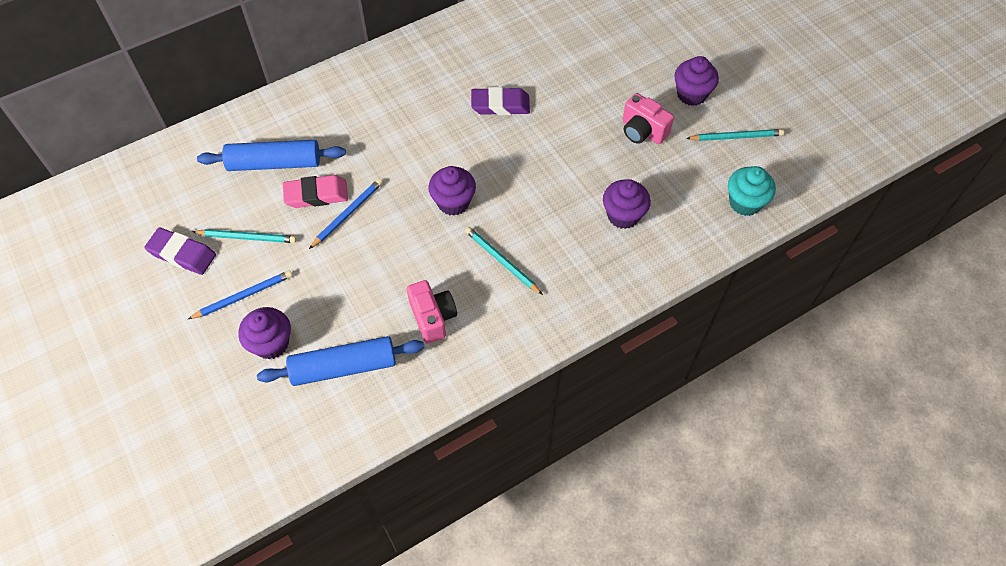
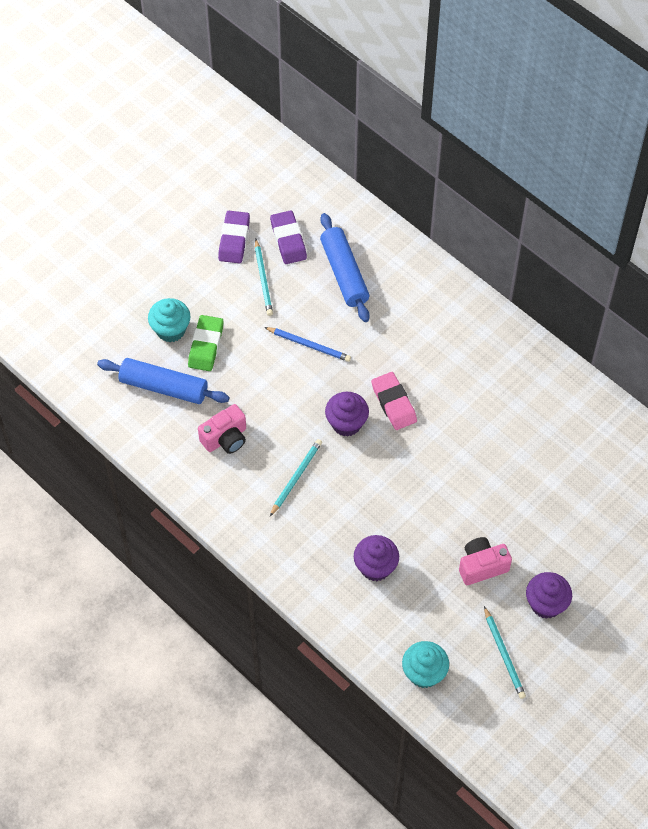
camera: 75 degrees right, 0 degrees up
(243, 296) = (208, 296): blue pencil -> none
(271, 343) = (171, 330): purple cupcake -> turquoise cupcake
(307, 311) = (206, 346): none -> green eraser
(316, 194) = (321, 315): pink eraser -> pink eraser (394, 403)
(343, 366) = (164, 387): blue rolling pin -> blue rolling pin turned 45 degrees counterclockwise
(500, 105) = (471, 434): purple eraser -> purple eraser (288, 240)
(642, 131) = (482, 566): pink camera -> pink camera turned 45 degrees clockwise

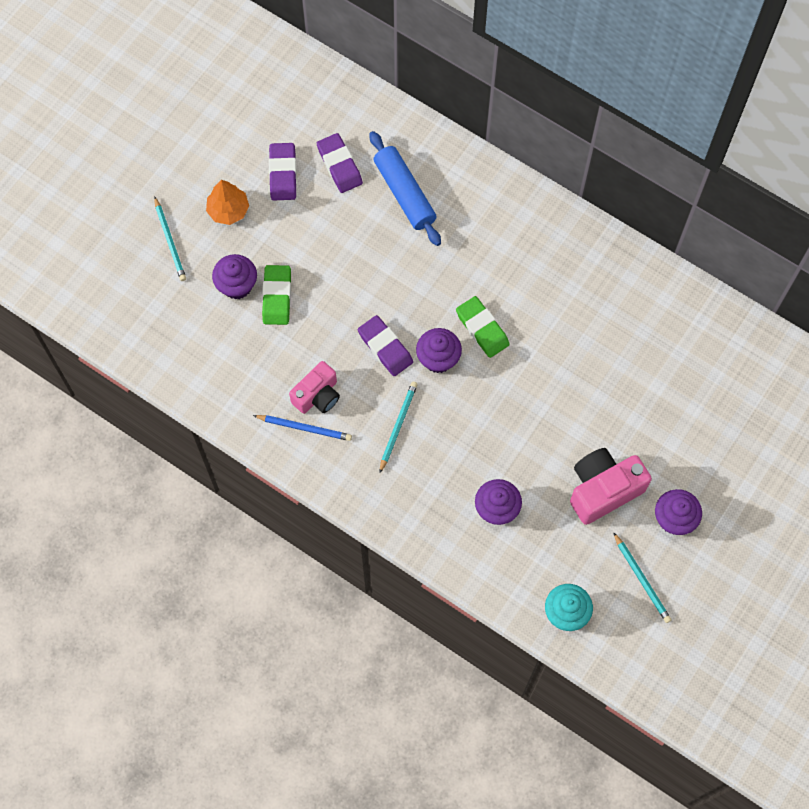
camera: 10 degrees left, 10 degrees up
(164, 387) = (242, 349): blue rolling pin -> none
(171, 330) = (237, 285): turquoise cupcake -> purple cupcake
(177, 263) = (228, 210): none -> orange tree
(263, 279) = (322, 213): turquoise pencil -> turquoise pencil (170, 241)
(298, 406) = (385, 347): none -> purple eraser
(309, 345) = (383, 279): blue pencil -> blue pencil (304, 428)
(394, 403) = (482, 329): pink eraser -> green eraser
(482, 566) = (603, 490): pink camera -> pink camera, size x1.50

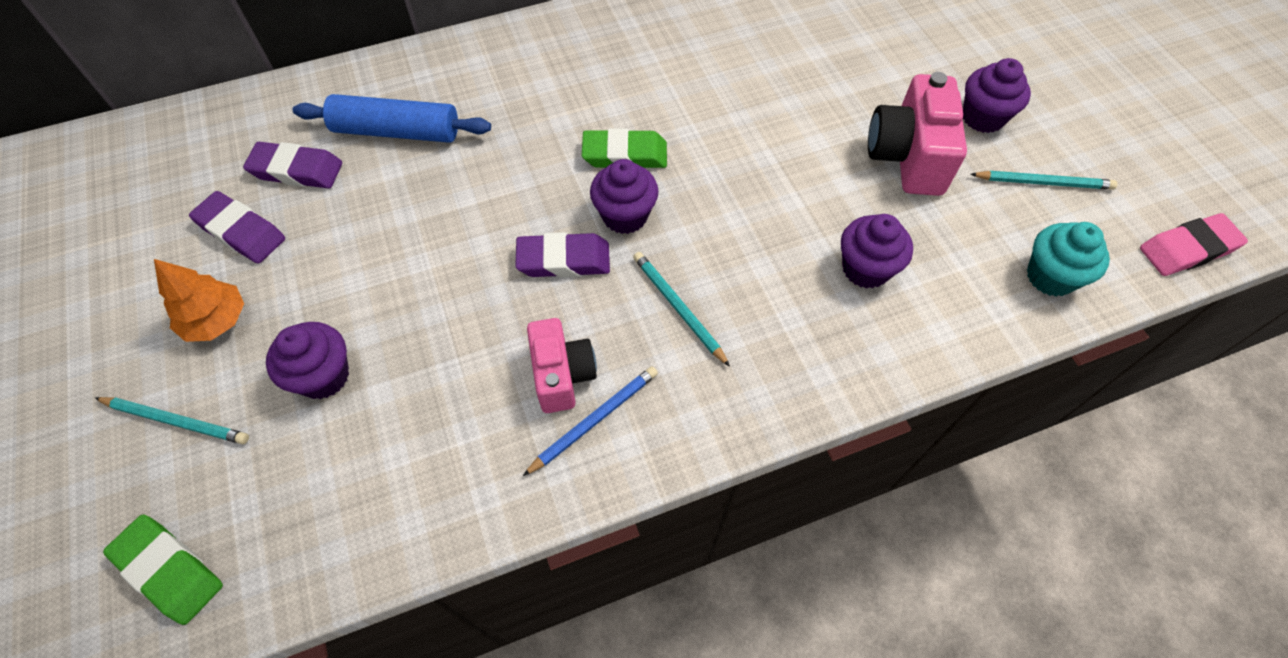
camera: 55 degrees left, 10 degrees down
(277, 297) = (386, 338): green eraser -> green eraser (169, 570)
(646, 683) = (1187, 249): none -> pink eraser

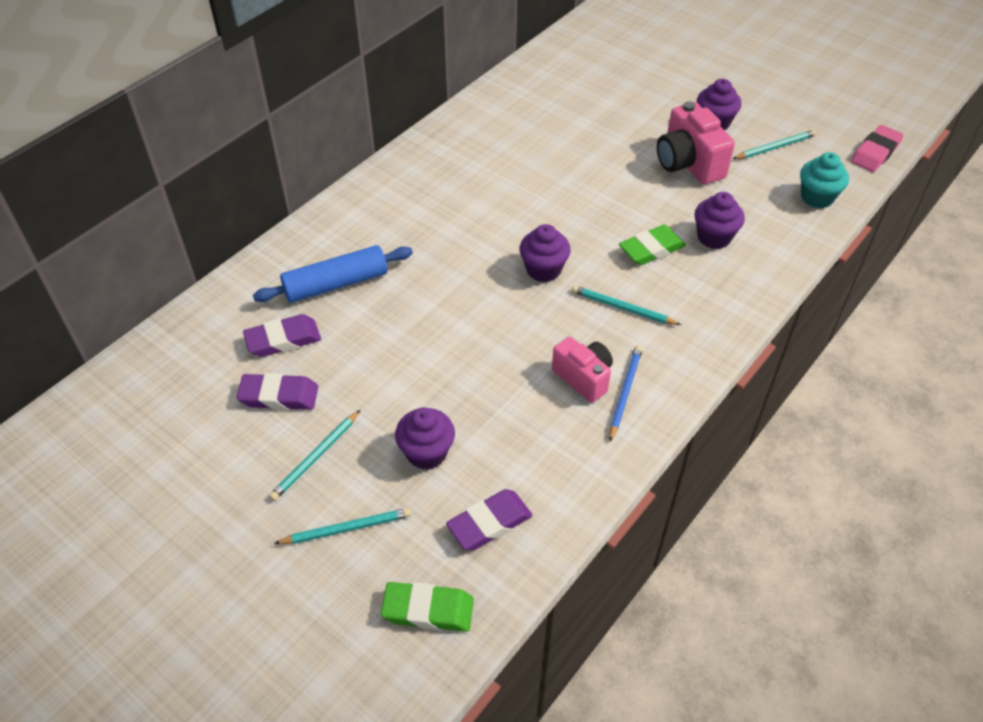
camera: 30 degrees left, 10 degrees down
(216, 320) = (316, 457): orange tree -> turquoise pencil
(564, 260) = (526, 313): purple eraser -> purple eraser (489, 523)
(625, 154) = (511, 233): green eraser -> green eraser (651, 249)

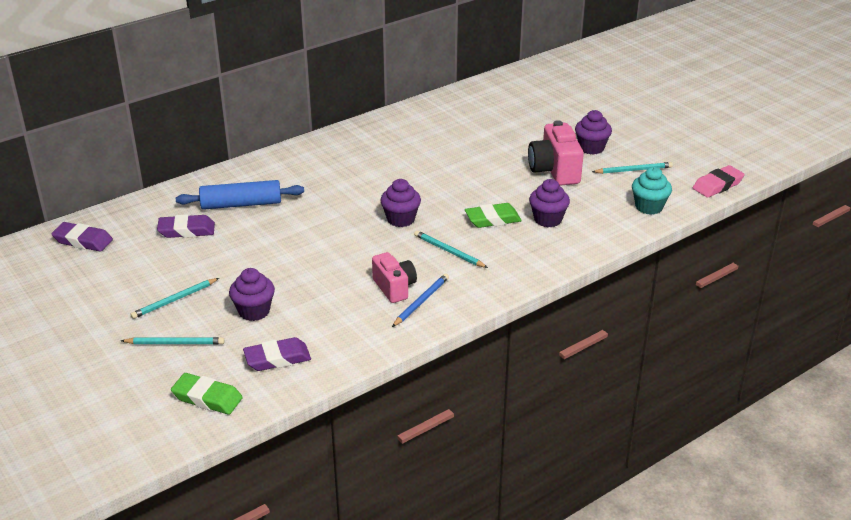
camera: 15 degrees right, 15 degrees down
(279, 396) = (167, 262): purple eraser -> purple eraser (83, 241)

